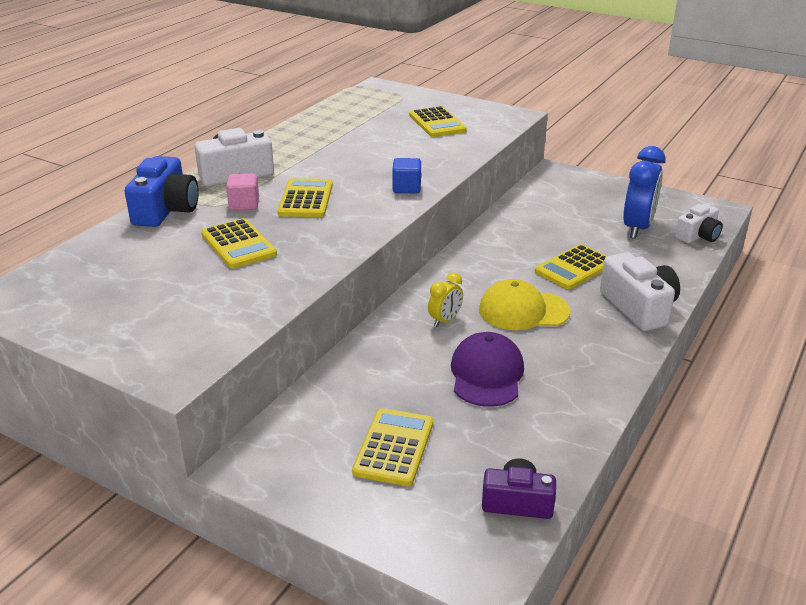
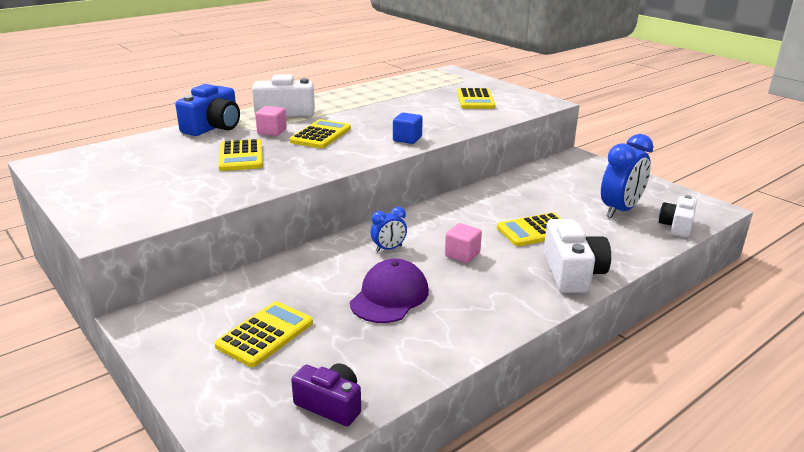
camera: 20 degrees right, 5 degrees down
(445, 320) = (388, 249): yellow clock -> blue clock
(523, 311) = (462, 255): yellow cap -> pink cube
(698, 236) = (676, 226): white camera -> white camera turned 135 degrees clockwise

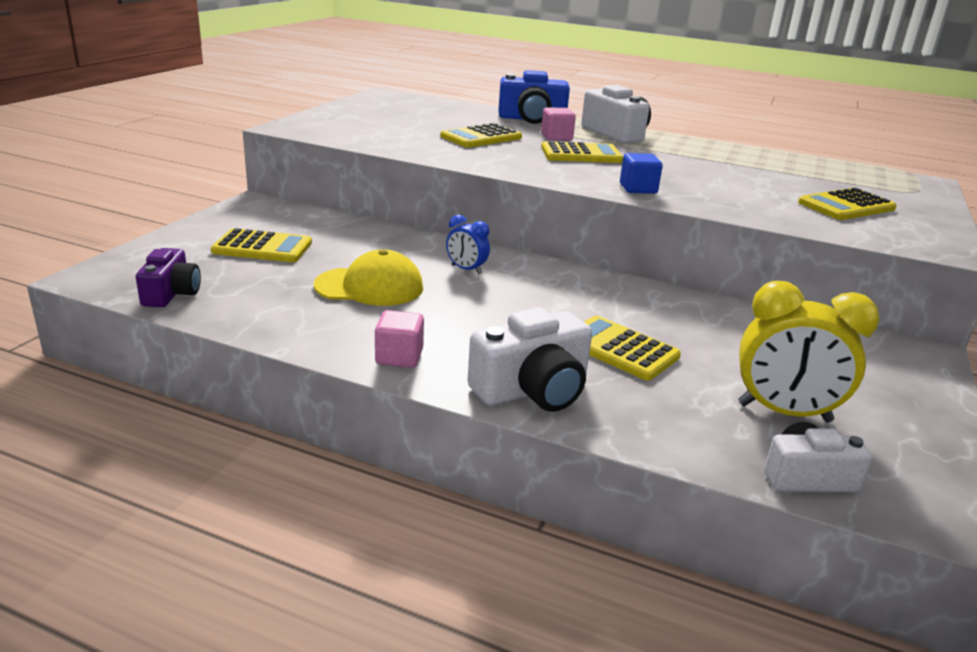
camera: 60 degrees right, 0 degrees up
(389, 296) = (369, 287): purple cap -> yellow cap
(462, 255) = (498, 310): pink cube -> pink cube (399, 357)
(620, 210) = (784, 413): blue clock -> yellow clock

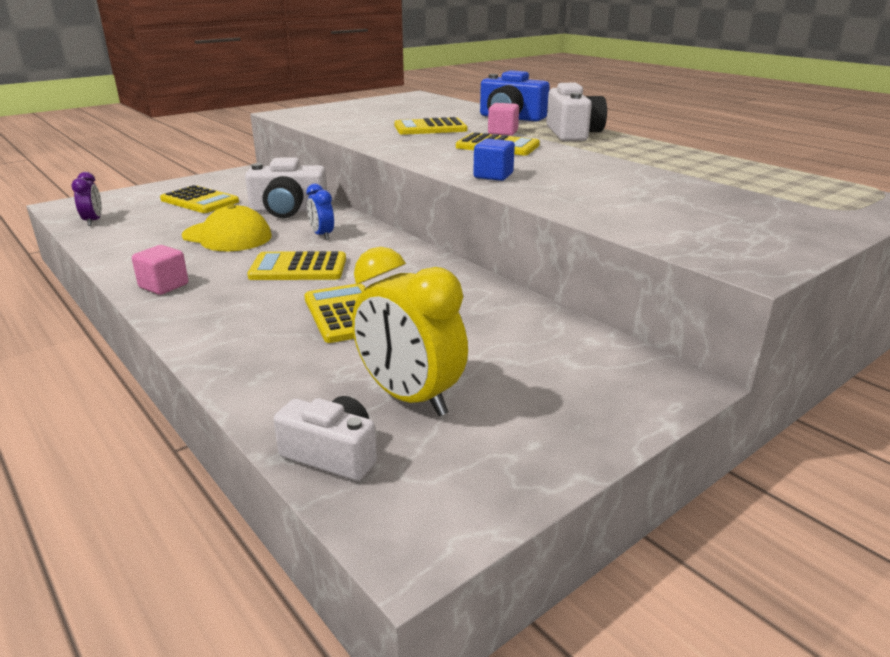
camera: 30 degrees right, 0 degrees up
(171, 293) = (93, 221): purple camera -> purple clock
(533, 390) = (219, 328): white camera -> white camera (288, 211)
(846, 206) = (709, 212): yellow calculator -> yellow calculator (298, 268)

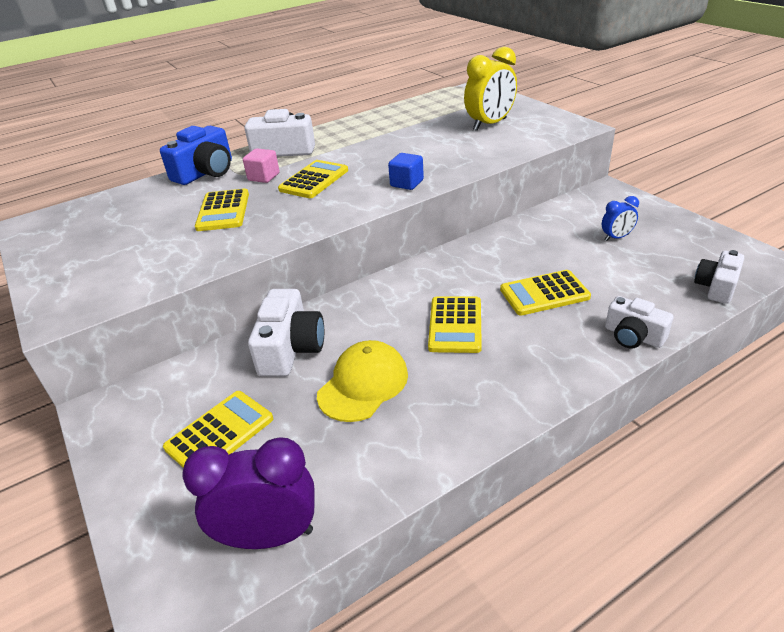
camera: 80 degrees left, 10 degrees up
(93, 221) = (269, 536): purple clock -> purple clock, size x1.91
(164, 286) = (496, 406): pink cube -> none
(235, 365) = (633, 336): none -> white camera
(322, 235) = (374, 318): blue clock -> blue clock (616, 237)
(409, 398) = (650, 264): yellow clock -> yellow clock (490, 124)

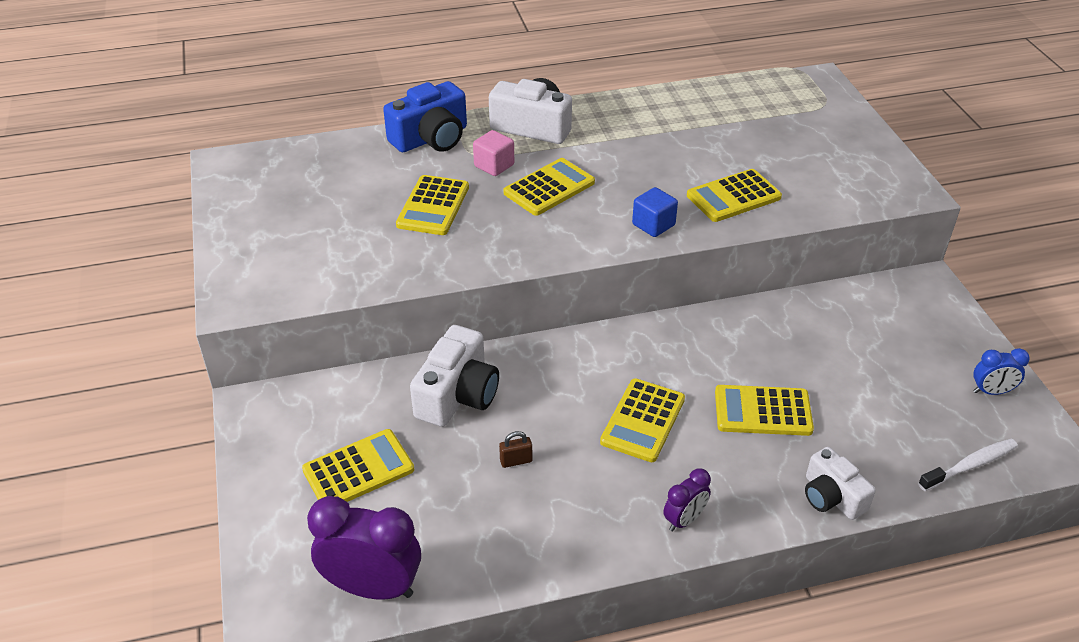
camera: 15 degrees right, 5 degrees up
(363, 384) = (516, 461): yellow cap -> brown padlock
(456, 155) = (733, 196): none -> yellow calculator
(490, 124) = (802, 154): yellow clock -> none
(529, 387) = (684, 520): none -> purple clock
(616, 237) = (894, 360): blue clock -> blue clock (991, 391)
(716, 287) = (970, 465): white camera -> white toothbrush

